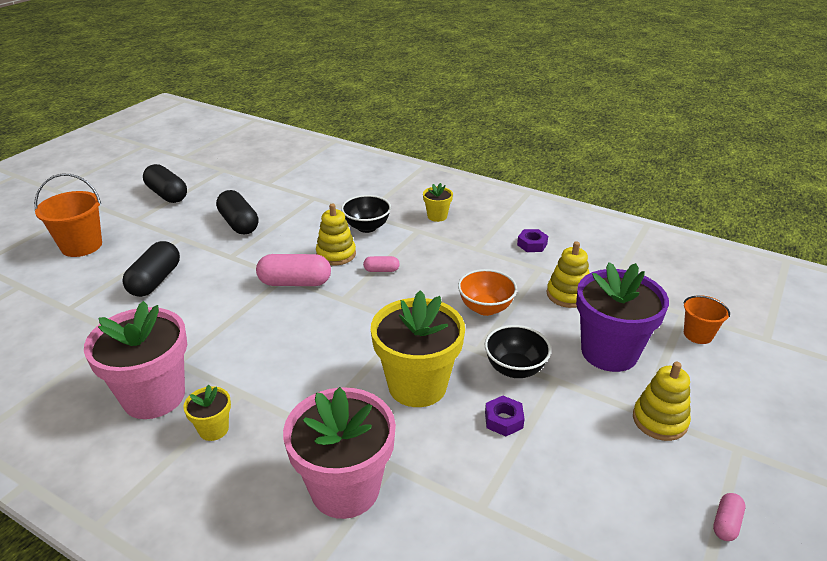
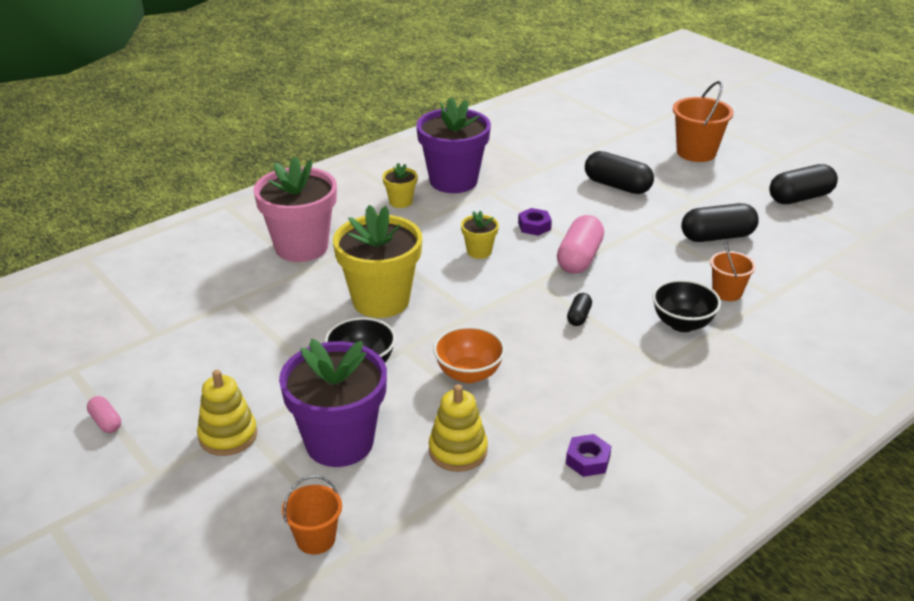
camera: 110 degrees right, 0 degrees up
(154, 396) = (453, 181): pink flower pot -> purple flower pot
(318, 214) = (727, 292): none -> orange bucket
(336, 254) = (625, 291): yellow stacking toy -> none
(381, 270) = (579, 316): pink capsule -> black capsule
(437, 216) = (695, 390): yellow flower pot -> yellow flower pot (479, 251)
(503, 420) = (305, 337): purple nut -> purple nut (534, 226)

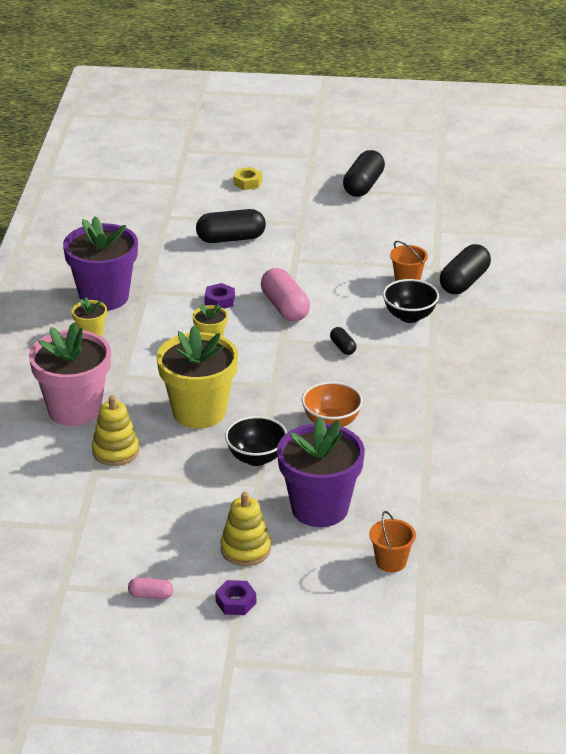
camera: 45 degrees left, 0 degrees up
(458, 451) = (394, 468): yellow stacking toy -> yellow stacking toy (115, 451)
(587, 460) = (469, 427): purple nut -> purple nut (236, 602)
(696, 152) = (247, 182): orange bucket -> yellow nut
(717, 237) = (350, 243): black capsule -> black capsule (464, 282)

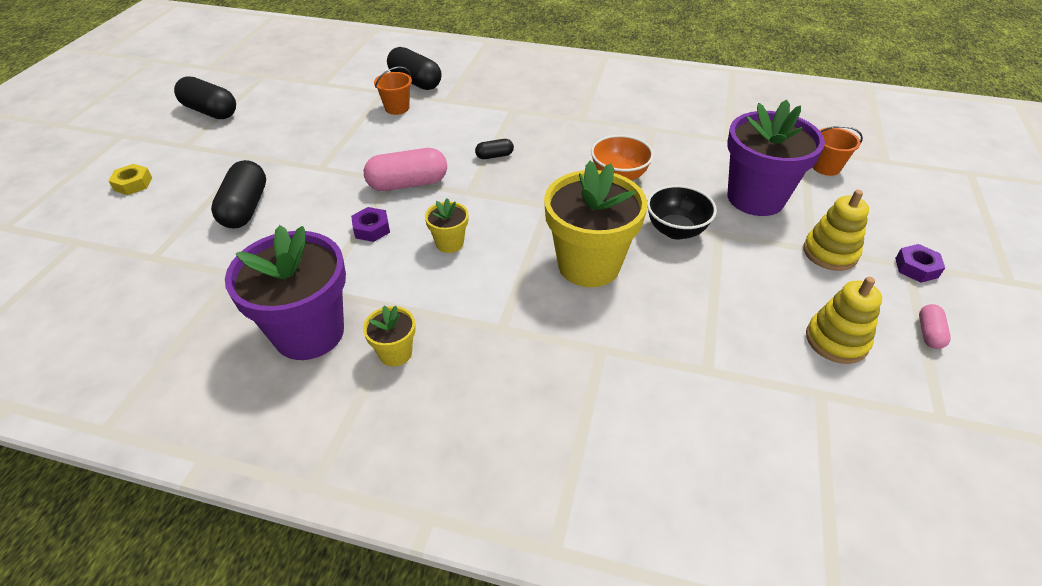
camera: 80 degrees left, 10 degrees up
(74, 409) = (566, 382): pink flower pot -> none
(115, 451) = (661, 345): yellow stacking toy -> yellow stacking toy (836, 340)
(409, 316) = (457, 114): black bowl -> none

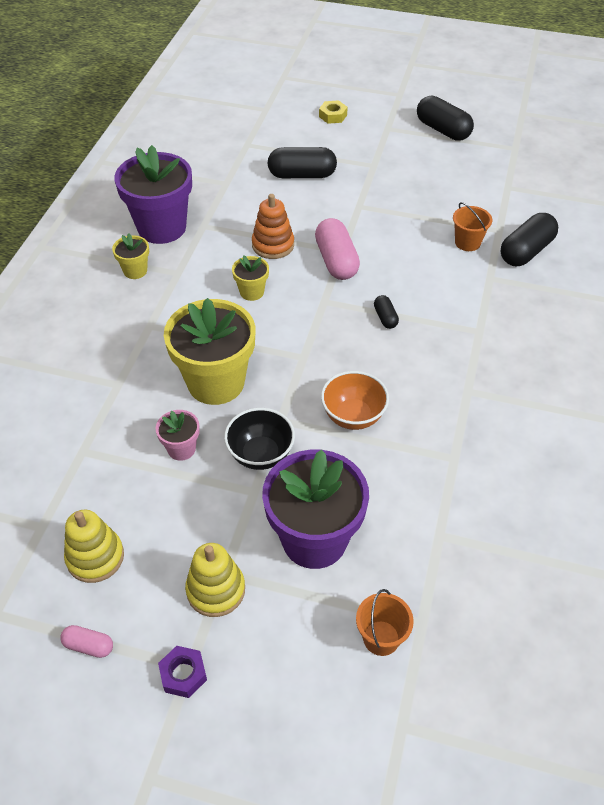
camera: 90 degrees right, 5 degrees up
(210, 111) = (442, 130): black capsule -> black capsule turned 75 degrees counterclockwise
(371, 229) = (273, 245): purple nut -> orange stacking toy
(683, 285) = (181, 449): none -> pink flower pot

